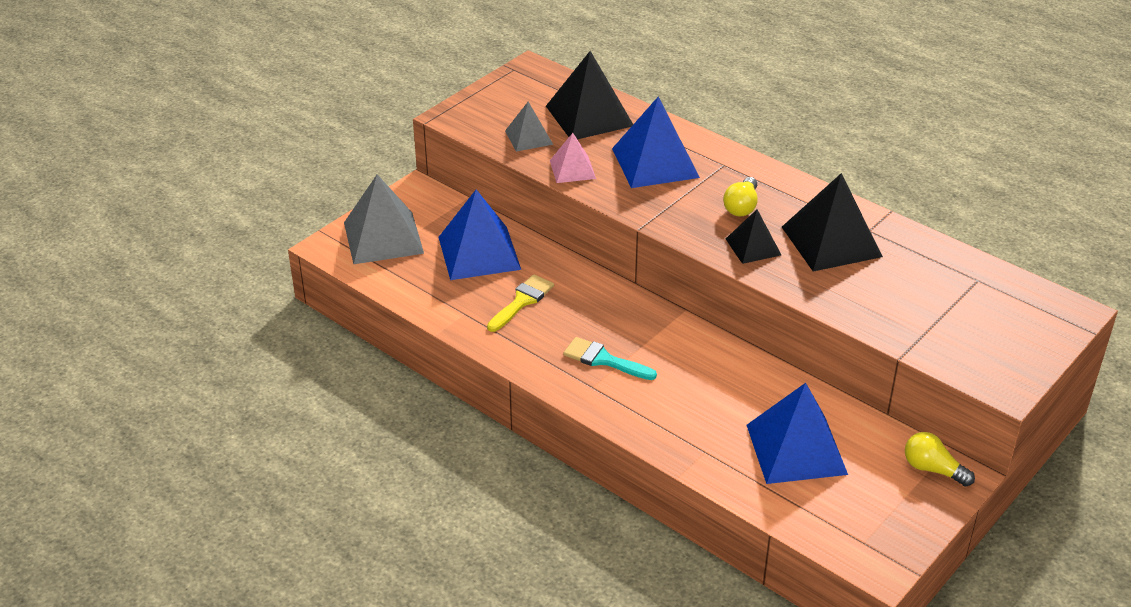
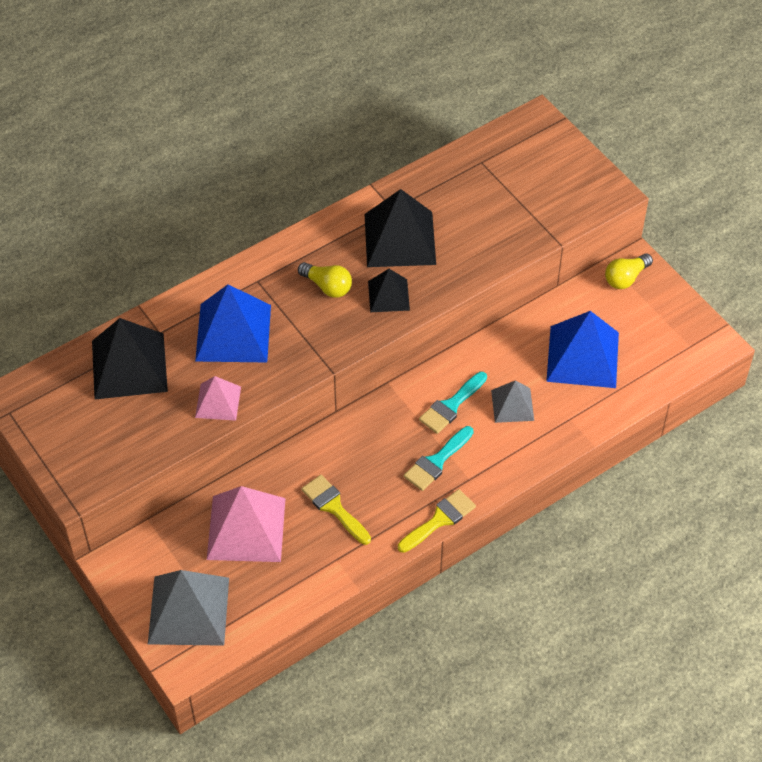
camera: 75 degrees left, 15 degrees up
(479, 253) = (246, 528): blue pyramid -> pink pyramid
(528, 137) = (147, 426): grey pyramid -> grey pyramid (512, 405)
(534, 374) = (439, 520): none -> yellow brush
(678, 358) = (451, 406): none -> turquoise brush

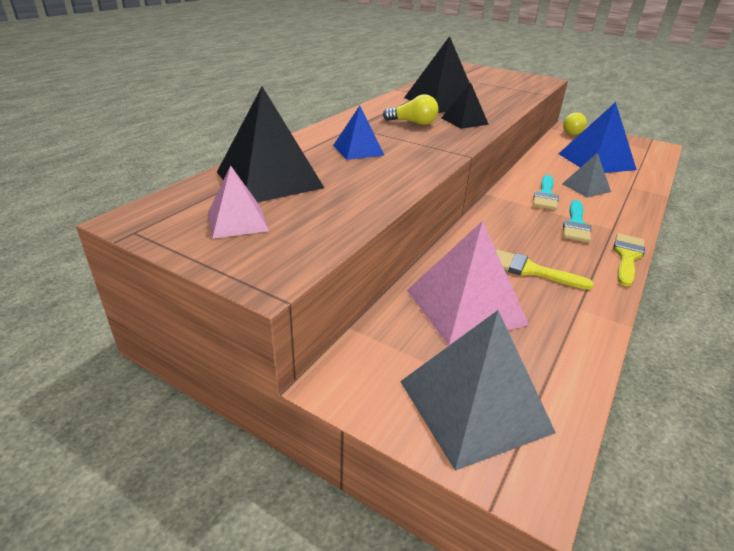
camera: 25 degrees left, 20 degrees down
(218, 402) = (383, 185): pink pyramid -> pink pyramid (237, 221)
(233, 333) = (358, 150): blue pyramid -> blue pyramid, size x0.56

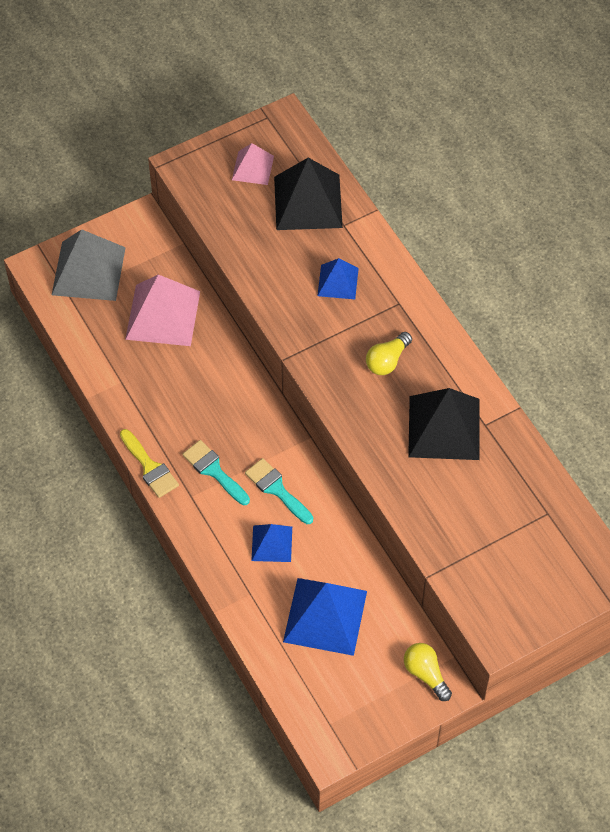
camera: 120 degrees right, 25 degrees up
(464, 121) = (372, 412): black pyramid -> none
(531, 270) = (175, 383): yellow brush -> none
(586, 187) = (271, 543): grey pyramid -> blue pyramid

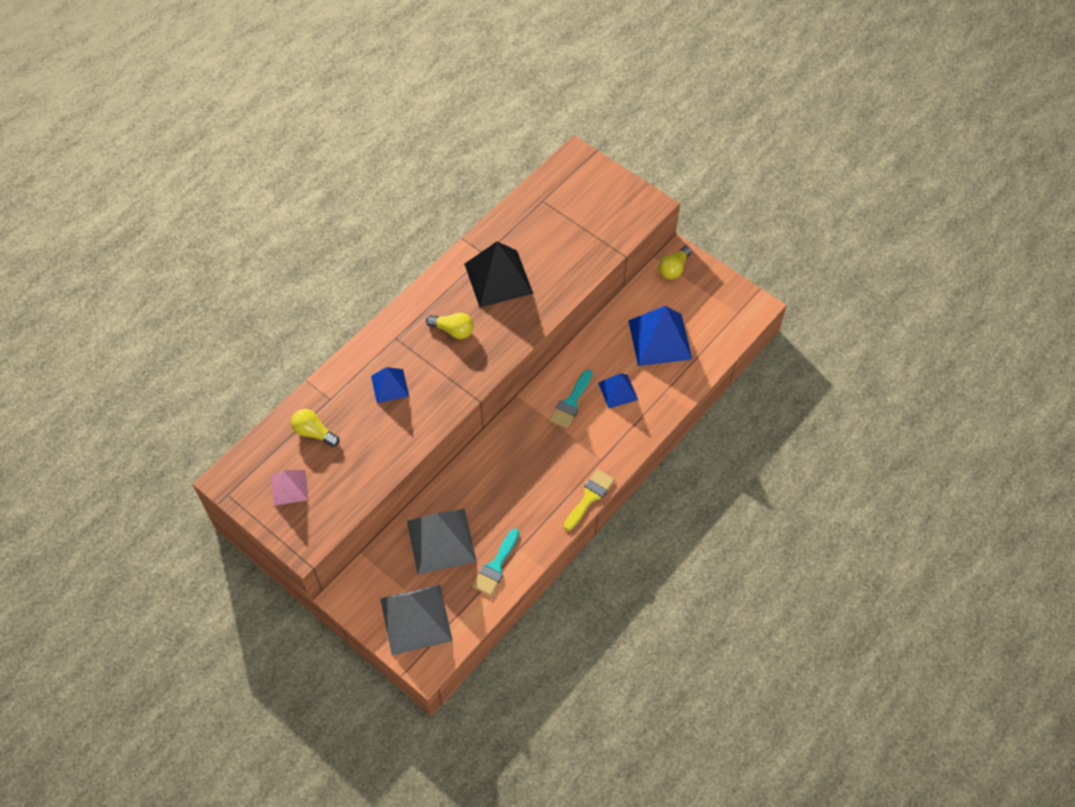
camera: 110 degrees left, 0 degrees up
(162, 315) = (441, 541): pink pyramid -> grey pyramid
(214, 471) = (573, 450): turquoise brush -> turquoise brush (496, 566)
(308, 202) = (314, 432): black pyramid -> yellow light bulb

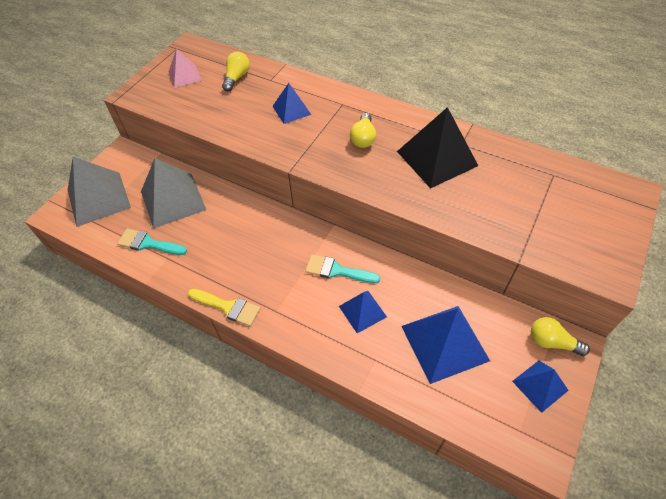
camera: 80 degrees right, 5 degrees down
(707, 289) = (540, 385): none -> blue pyramid

